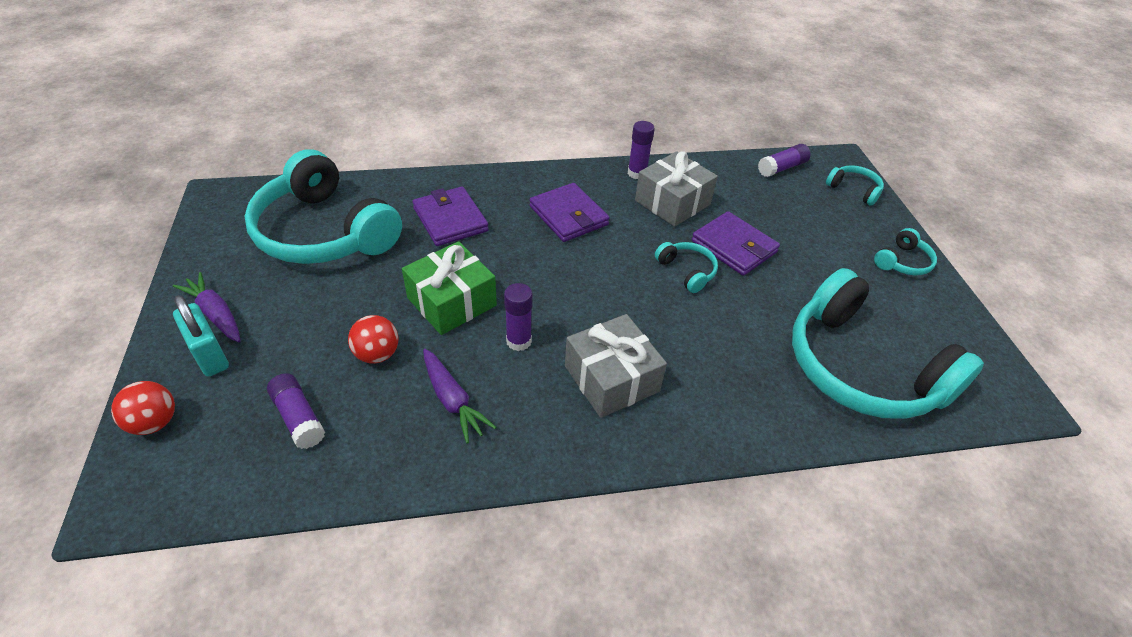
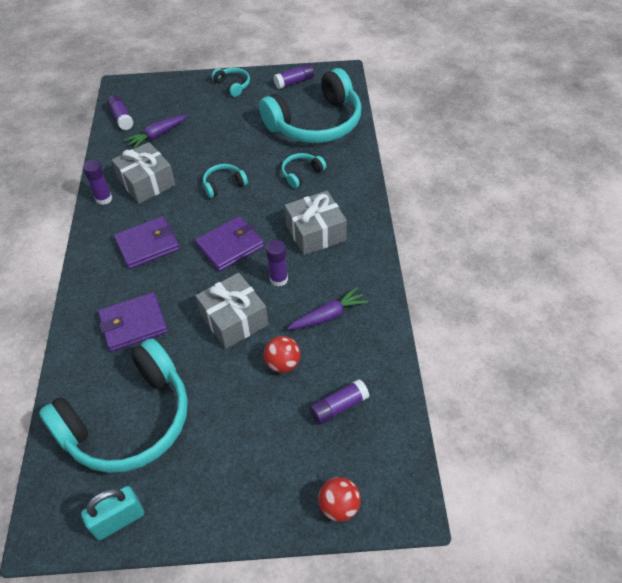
camera: 80 degrees left, 5 degrees up
(209, 355) = (272, 483): turquoise padlock -> turquoise padlock (118, 520)
(215, 314) = (224, 491): purple carrot -> purple carrot (157, 135)
(452, 302) = (234, 319): green gift -> grey gift
(734, 247) = (203, 157): purple wallet -> purple wallet (230, 246)
(854, 190) = (157, 89): turquoise headphones -> turquoise headphones (301, 174)
(953, 334) = (294, 82): none -> purple glue stick

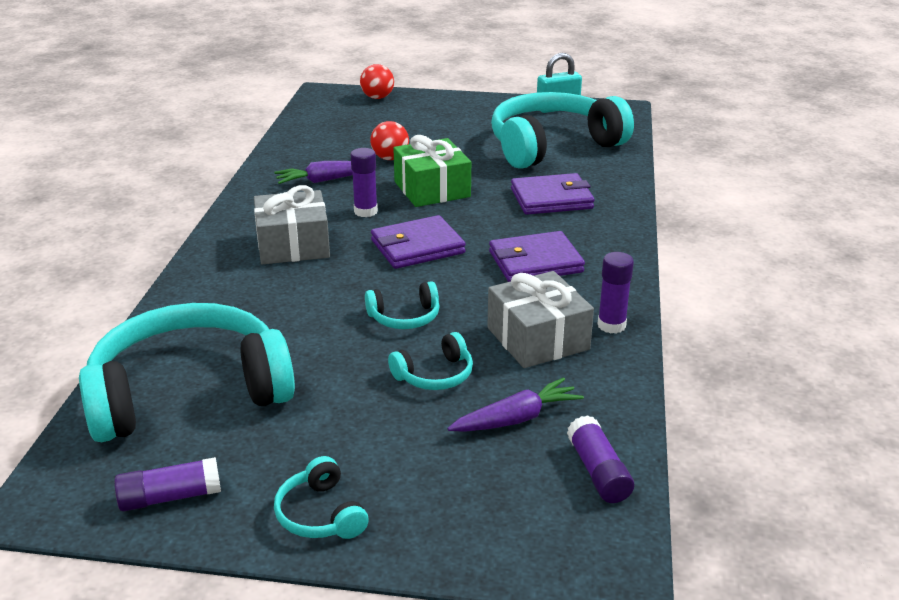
camera: 170 degrees left, 20 degrees down
(234, 319) = (432, 189): grey gift -> green gift
(301, 174) = (269, 314): turquoise headphones -> turquoise headphones (435, 375)
(339, 406) = (349, 133): purple glue stick -> none

